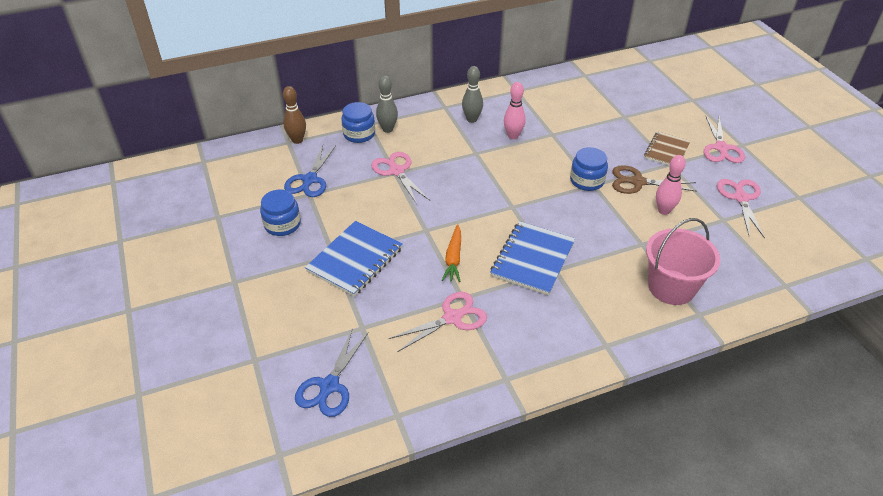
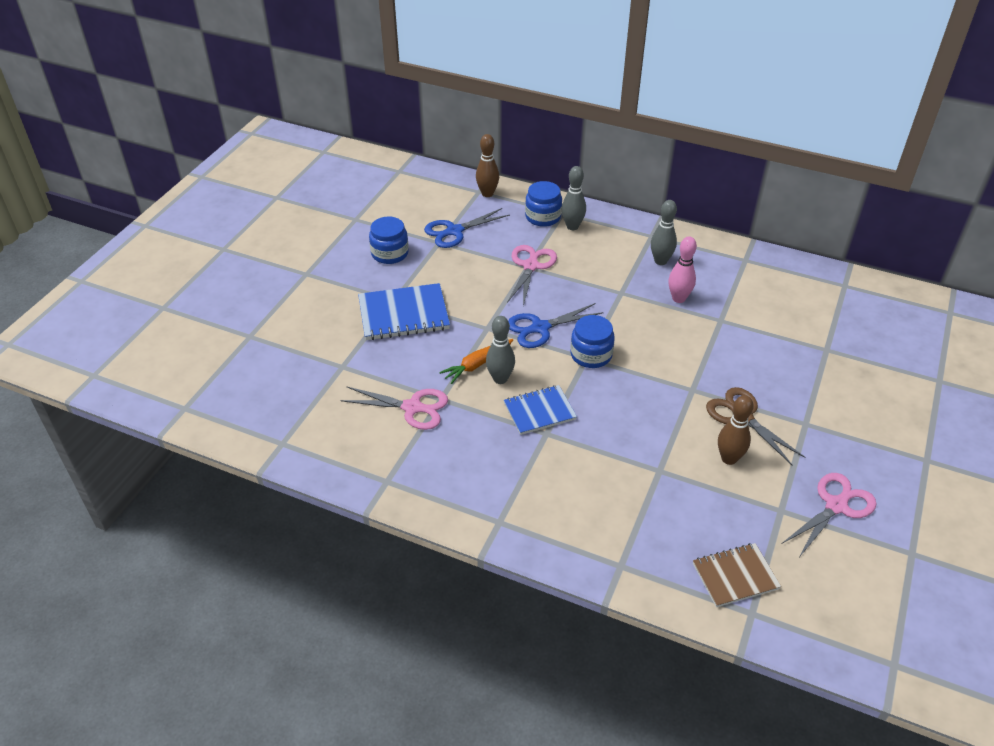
camera: 45 degrees right, 0 degrees up
(329, 386) = (269, 389): blue scissors -> blue scissors (540, 328)
(481, 257) = (500, 379): none -> grey bowling pin
(532, 259) = (539, 411): blue notebook -> blue notebook, size x0.65
(587, 181) = (691, 382): blue jar -> blue jar (591, 355)
(664, 210) = (729, 458): pink bowling pin -> brown bowling pin
(666, 151) = (822, 409): brown notebook -> brown notebook (735, 576)
(671, 287) = (630, 525): pink bucket -> none
(721, 148) = (894, 447): pink scissors -> none

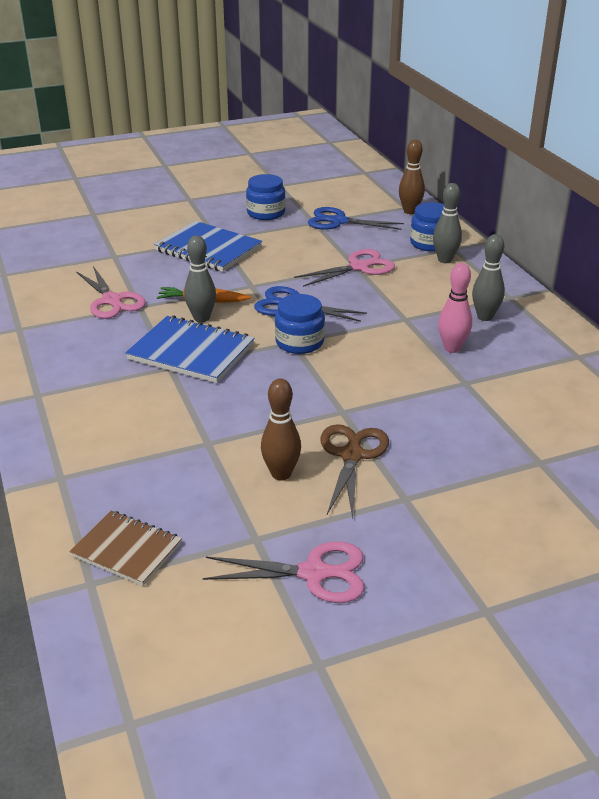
camera: 45 degrees right, 10 degrees down
(539, 411) = (191, 352): blue notebook -> blue notebook, size x1.53

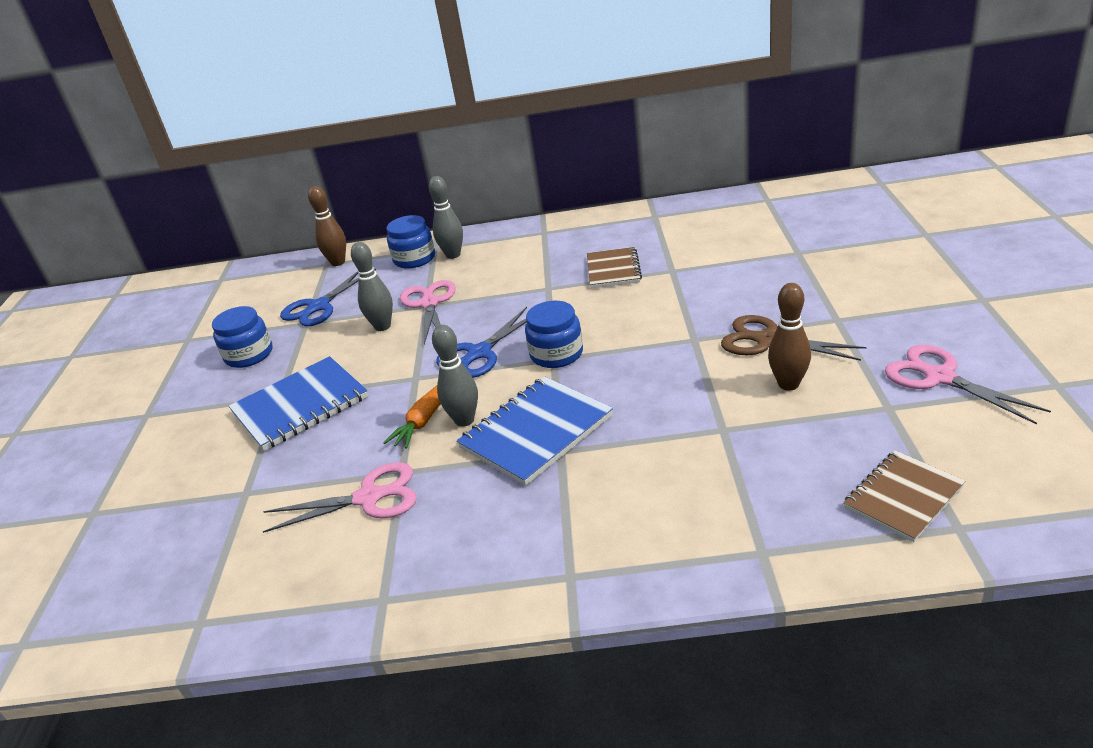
camera: 65 degrees left, 0 degrees up
(314, 573) = (939, 377): pink scissors -> pink scissors turned 60 degrees counterclockwise
(452, 348) = (613, 270): pink bowling pin -> brown notebook
(485, 317) = (569, 248): grey bowling pin -> grey bowling pin (382, 326)

